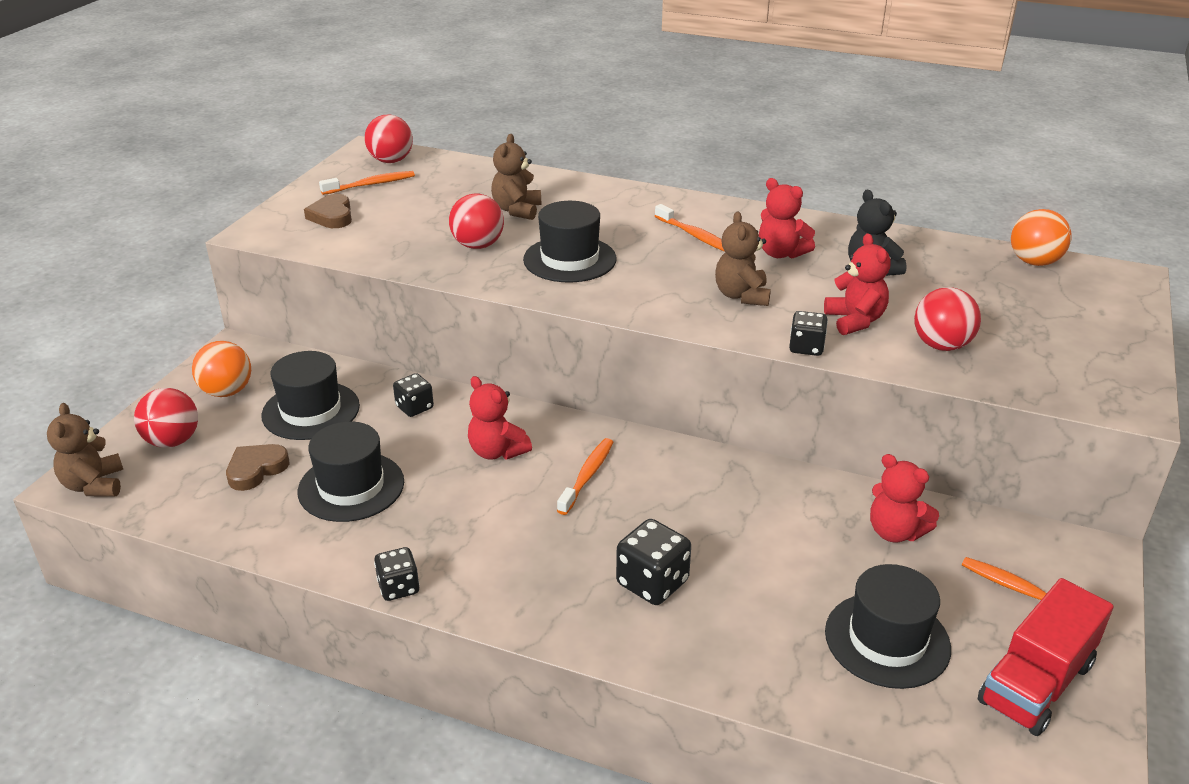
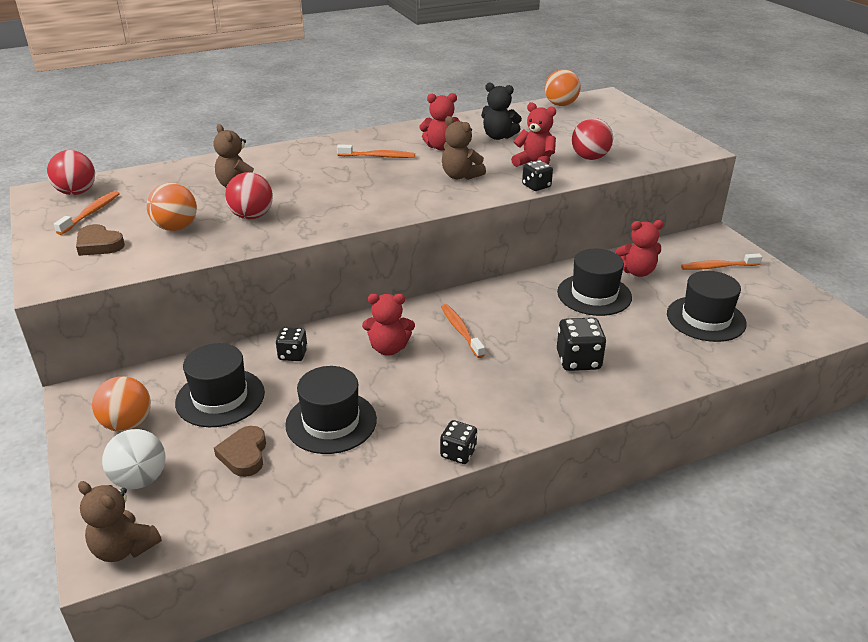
camera: 45 degrees left, 0 degrees up
(173, 441) = (140, 479): red ball -> white ball
(406, 227) = (176, 227): none -> orange ball
(570, 259) = (328, 199): black hat -> black hat (594, 294)
(1036, 683) = (776, 300): red truck -> none

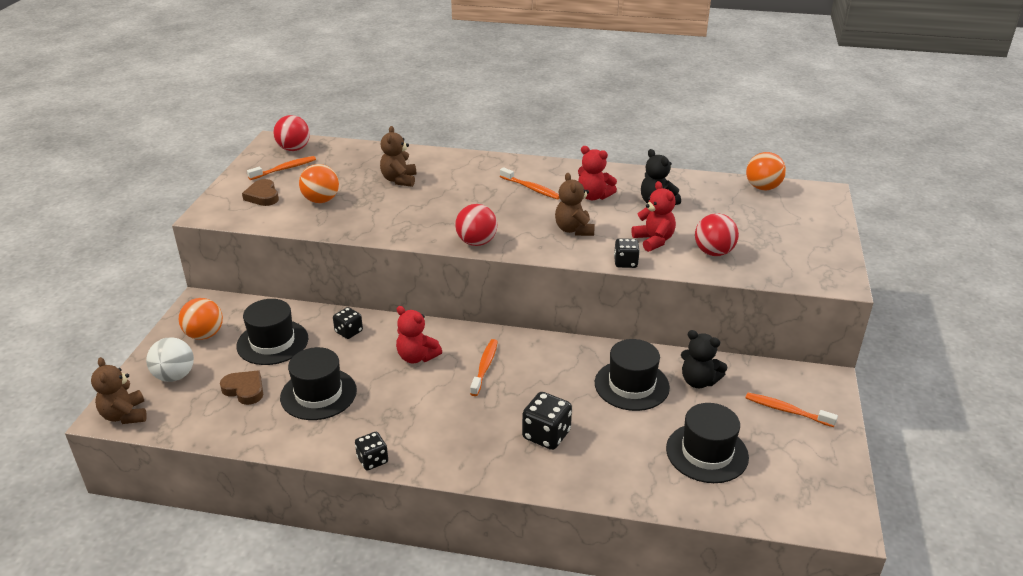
camera: 35 degrees right, 0 degrees up
(244, 454) = (244, 390): brown heart -> brown heart turned 90 degrees clockwise
(252, 216) = (378, 209): red ball -> red ball (476, 242)
(637, 272) = (698, 381): red teddy bear -> black teddy bear

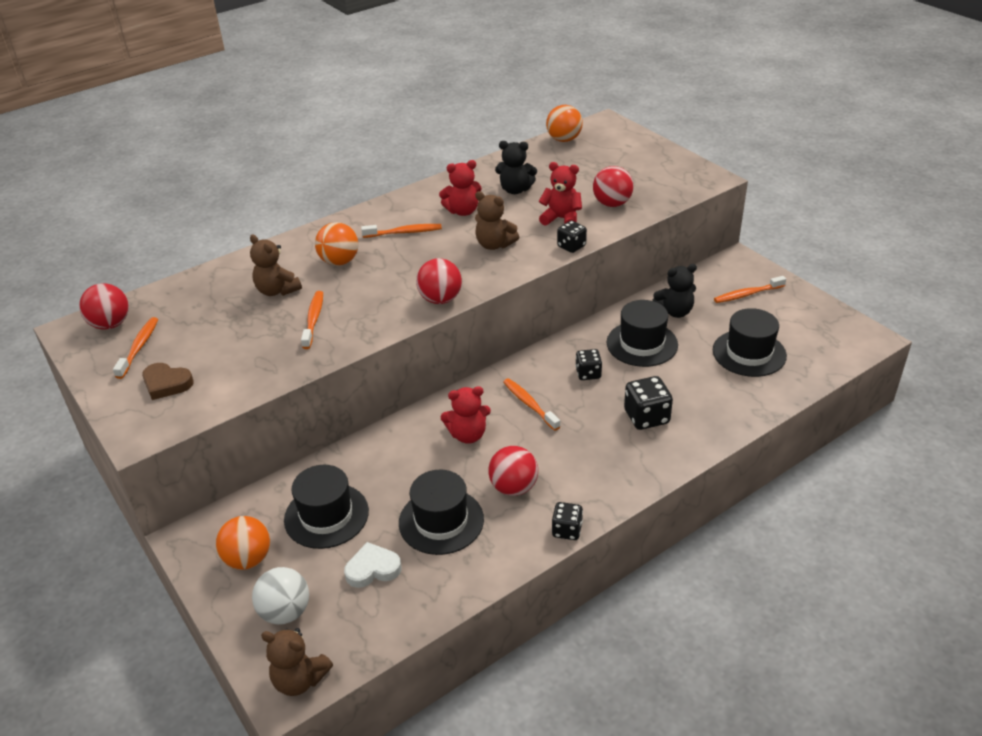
camera: 45 degrees left, 5 degrees up
(244, 390) = (373, 569): brown heart -> white heart
(321, 200) = (236, 351): orange ball -> orange ball (339, 261)
(349, 332) = (378, 458): black dice -> black dice (588, 373)
(388, 208) = (313, 319): none -> orange toothbrush
(388, 409) = (513, 487): none -> red ball

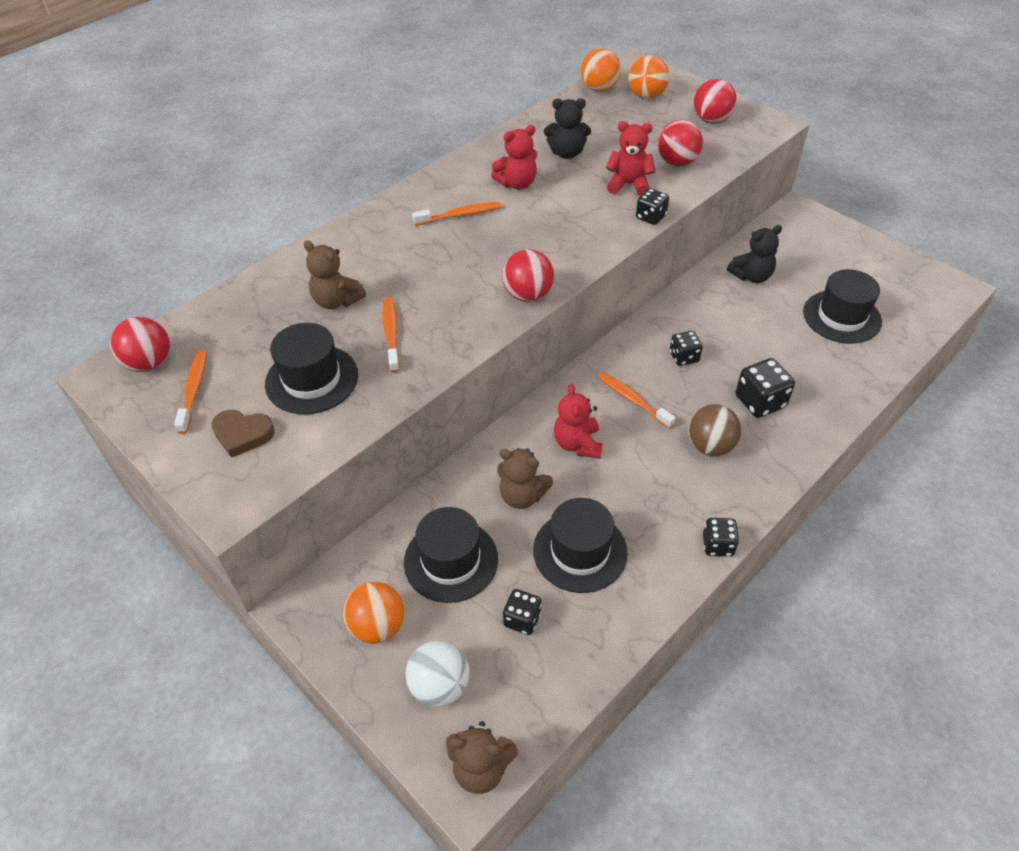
camera: 10 degrees left, 10 degrees up
(339, 261) = (397, 258): orange ball -> orange ball (646, 96)
(373, 569) = (522, 619): white heart -> black dice
(468, 435) = (577, 444): red teddy bear -> red teddy bear turned 105 degrees clockwise
(494, 245) = (566, 222): brown teddy bear -> brown teddy bear (522, 496)
(513, 487) = (646, 501): red ball -> red ball (711, 120)
(587, 449) = (710, 446): none -> brown ball
(642, 344) = (729, 317): black hat -> black hat (312, 379)
(747, 294) = (819, 249): orange toothbrush -> none

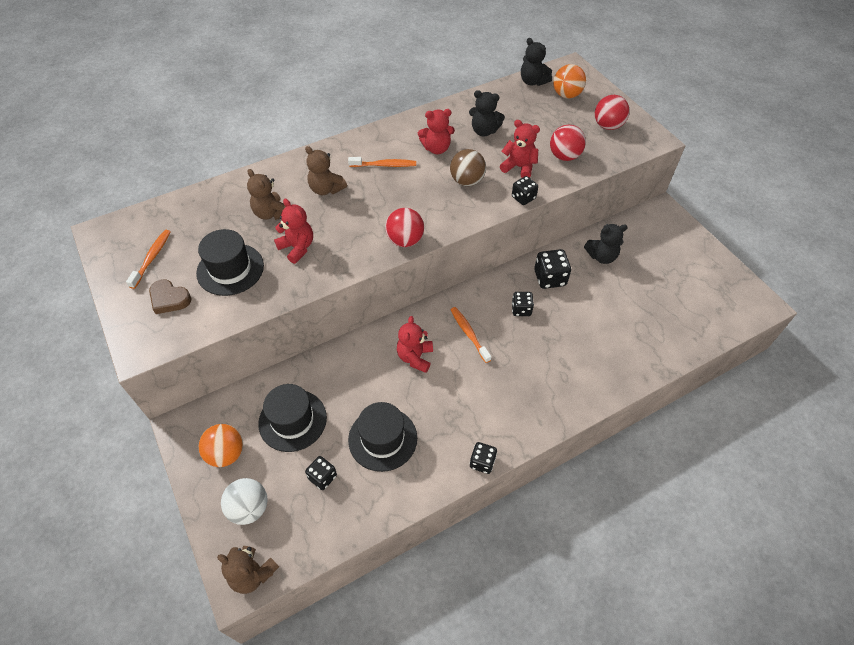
camera: 15 degrees right, 5 degrees up
(149, 363) = (132, 231): red ball -> none
(391, 334) = (297, 248): orange toothbrush -> red teddy bear
(522, 496) = (360, 386): brown teddy bear -> brown teddy bear (326, 189)
(599, 89) = (533, 81): orange ball -> black teddy bear
(710, 446) = (510, 384): brown ball -> brown ball (467, 181)
(760, 402) = (563, 359): black dice -> black dice (550, 278)
(841, 317) = (657, 306): black hat -> none

